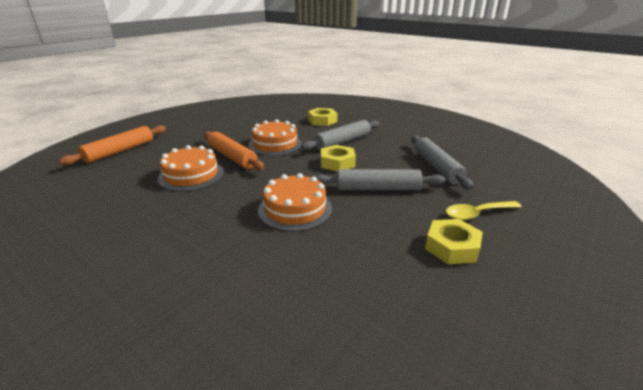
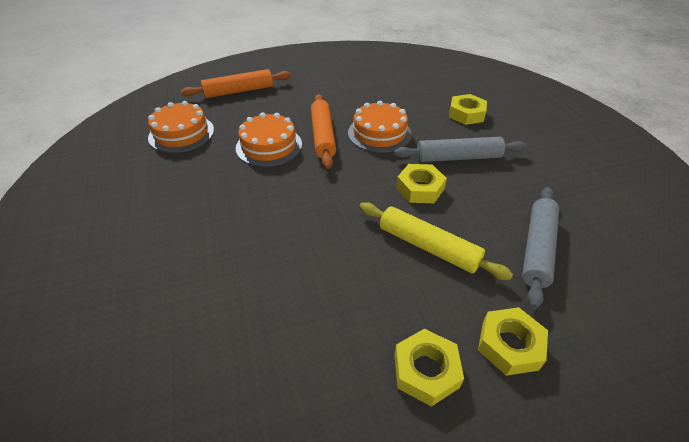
camera: 35 degrees right, 15 degrees up
(295, 209) = (318, 233): orange cake -> orange cake (181, 133)
(378, 188) = (428, 247): grey rolling pin -> yellow rolling pin
(477, 214) = (509, 345): yellow spoon -> yellow nut

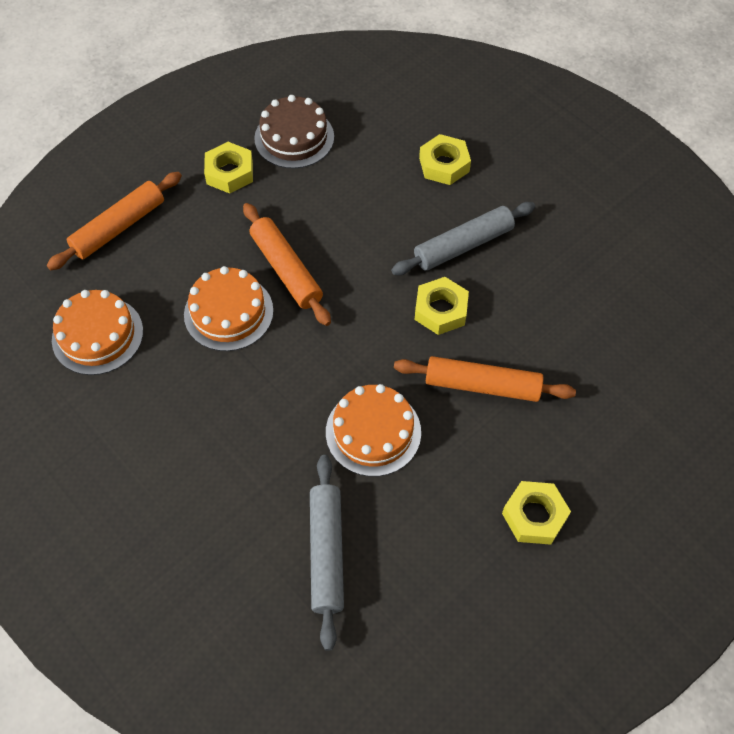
camera: 25 degrees left, 15 degrees up
(373, 80) = (294, 137): none -> brown cake
(379, 133) = (353, 239): orange cake -> orange cake (373, 432)
(428, 247) = (482, 385): yellow rolling pin -> orange rolling pin
(509, 345) = (593, 461): yellow nut -> yellow nut (230, 172)
(537, 248) = (586, 344): grey rolling pin -> grey rolling pin (326, 553)

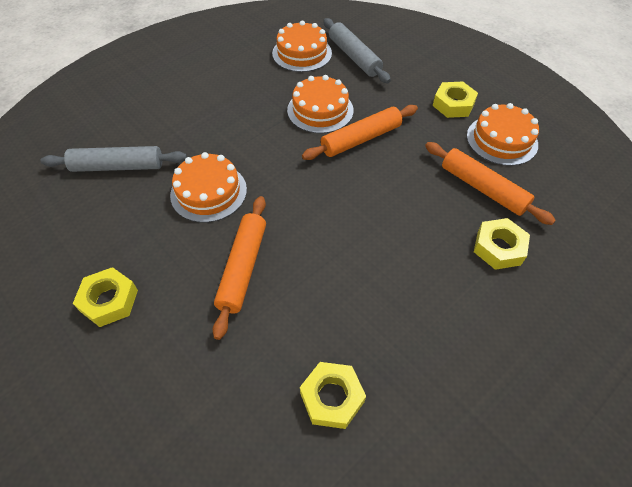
camera: 90 degrees right, 5 degrees down
(119, 227) = (391, 55): orange rolling pin -> orange rolling pin (483, 188)
(294, 137) = (501, 140): brown cake -> orange cake
(441, 310) = (323, 239): yellow nut -> yellow nut (332, 397)
(463, 245) = (399, 260): grey rolling pin -> grey rolling pin (354, 57)

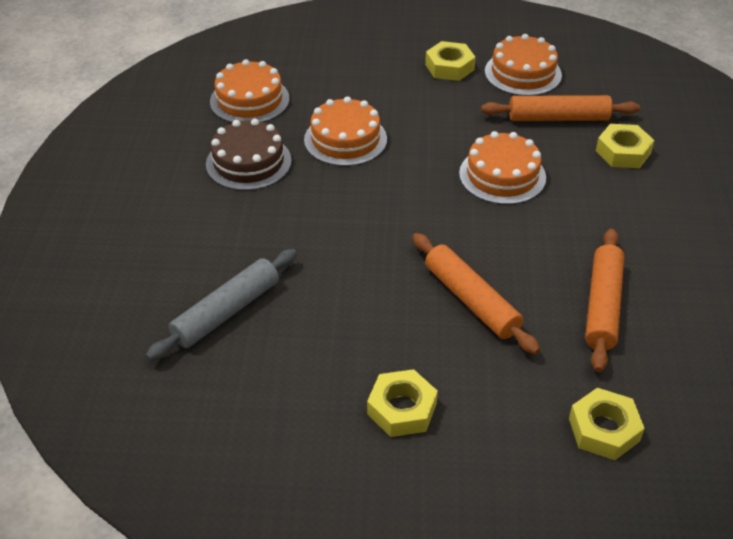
camera: 45 degrees left, 10 degrees down
(208, 192) = (351, 269): orange cake -> orange cake (502, 175)
(249, 89) = (248, 162): none -> brown cake
(332, 397) = (656, 327): yellow nut -> yellow nut (604, 429)
(354, 57) = (306, 75): grey rolling pin -> none
(361, 139) = (416, 141): orange rolling pin -> orange rolling pin (602, 306)

